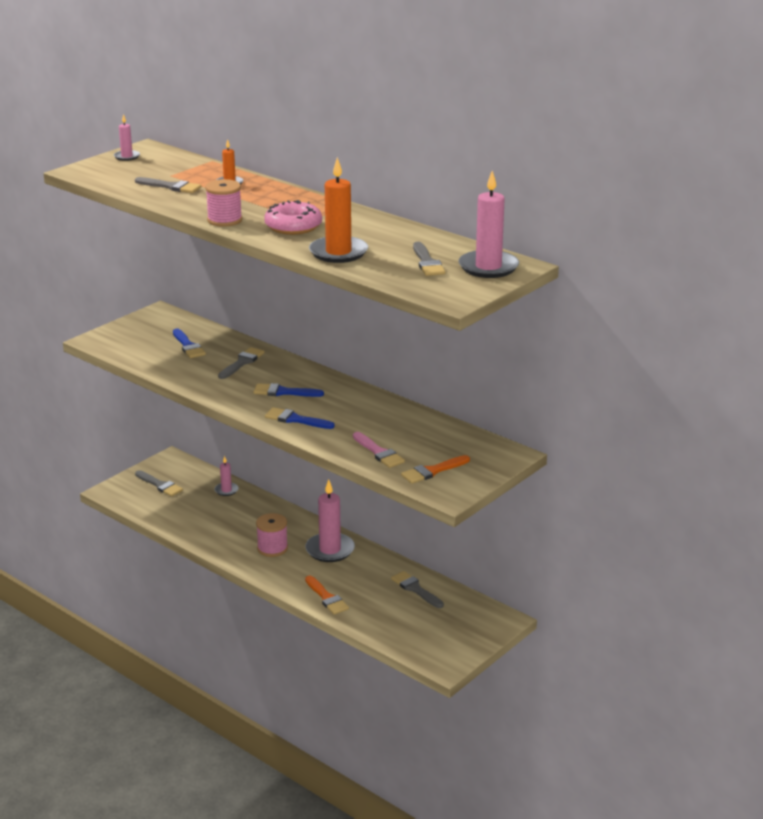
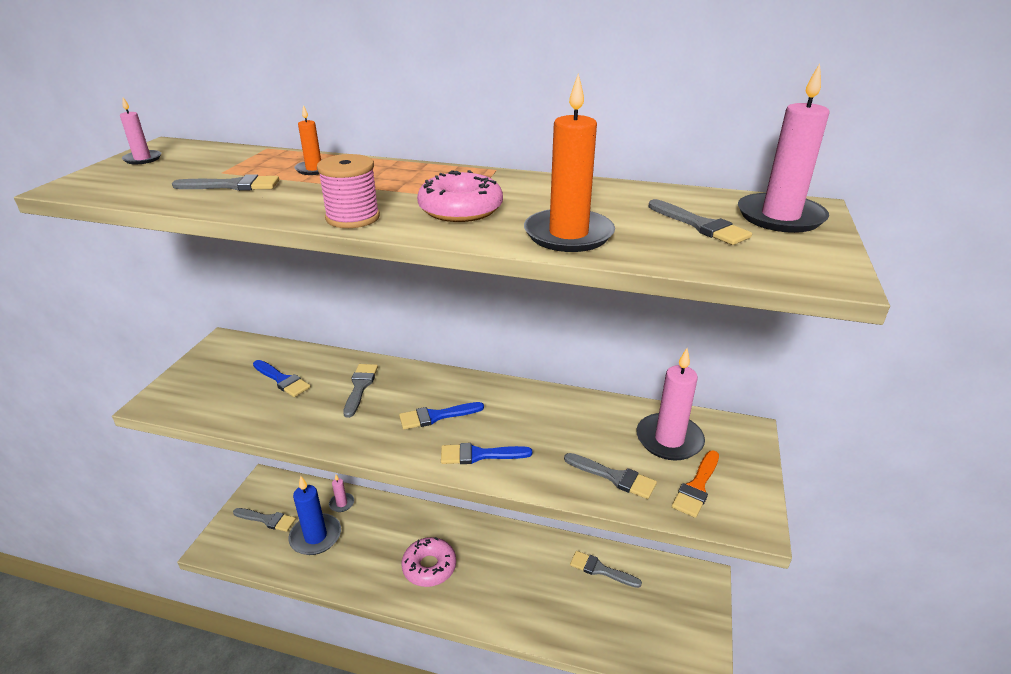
camera: 25 degrees left, 5 degrees up
(193, 506) = (315, 536): none -> blue candle
(272, 548) = (429, 567): pink spool -> pink donut
(327, 598) = (525, 618): orange brush -> none
(330, 550) = (487, 547): pink candle -> pink candle (669, 440)
(379, 452) = (614, 477): pink brush -> grey brush

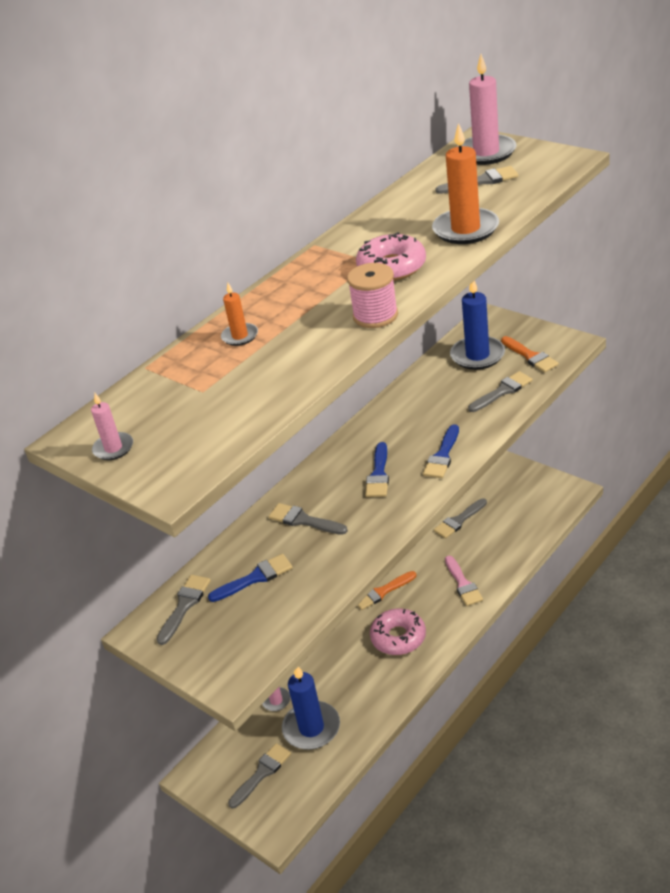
camera: 60 degrees left, 5 degrees up
(233, 186) = (250, 380): grey brush -> grey brush (184, 606)
(481, 536) = (381, 592): none -> orange brush
(514, 600) = (463, 584): none -> pink brush
(669, 440) = (477, 355): pink candle -> blue candle

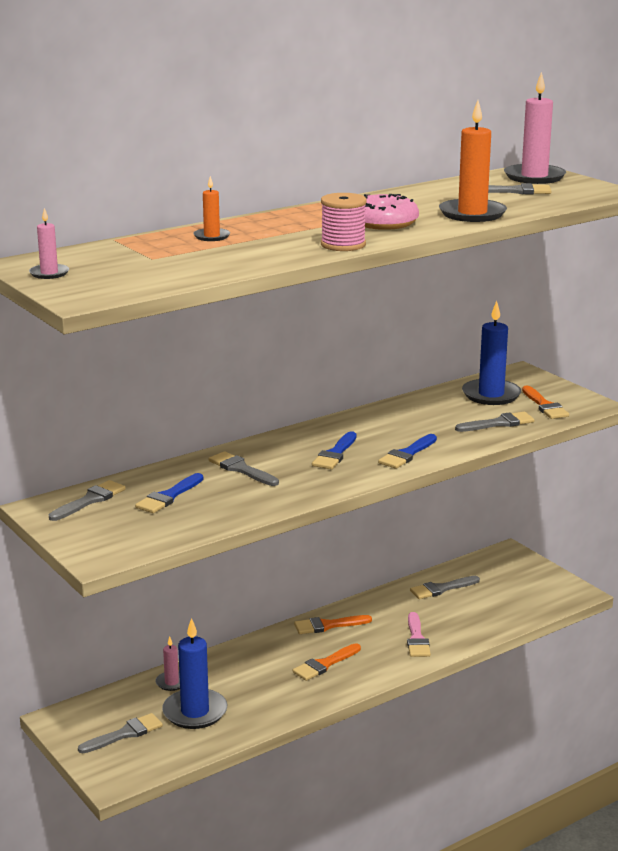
camera: 10 degrees right, 15 degrees down
(255, 578) = (168, 496): blue brush -> blue brush turned 135 degrees clockwise
(398, 637) = (324, 664): pink donut -> orange brush

